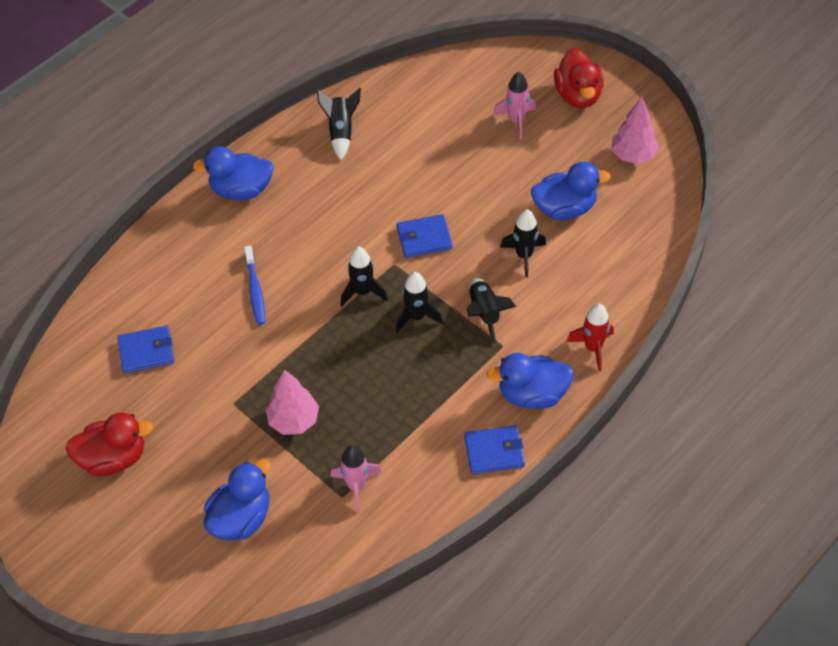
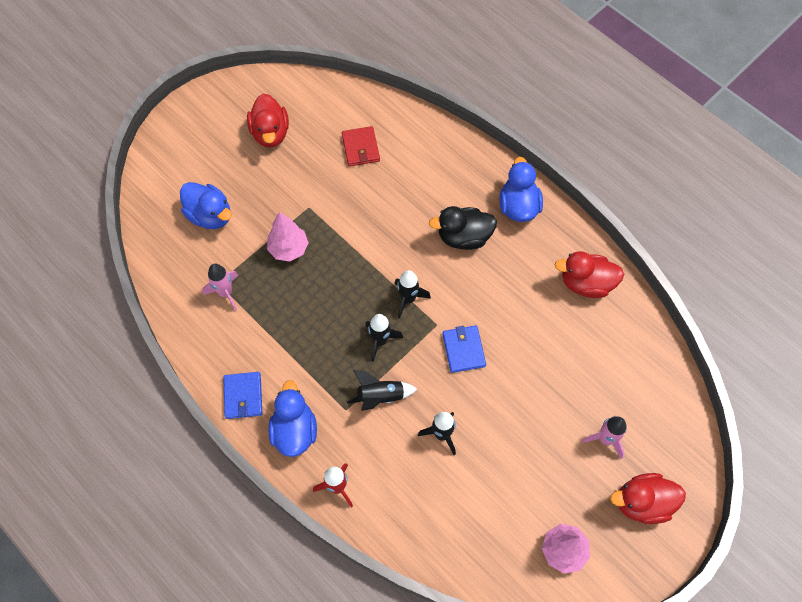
camera: 90 degrees right, 10 degrees up
(146, 351) = (360, 148): blue wallet -> red wallet
(255, 290) = (413, 219): blue toothbrush -> none
(281, 241) = (464, 237): none -> black duck
(341, 131) = (586, 283): black rocket -> red duck
(564, 208) = (496, 476): blue duck -> none

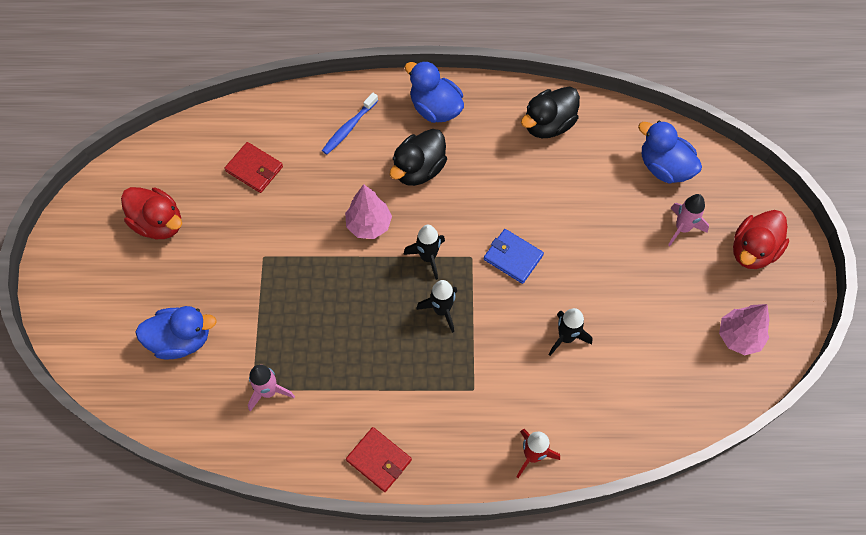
camera: 45 degrees left, 0 degrees up
(243, 396) = (379, 460): blue wallet -> red wallet
(289, 249) = (284, 306): pink tree -> pink tree (369, 225)
(294, 430) = (451, 446): blue duck -> blue duck (664, 167)
(380, 396) = (489, 353): black rocket -> none
(447, 171) = (349, 128): none -> blue toothbrush
(586, 283) = (548, 124): red duck -> black duck

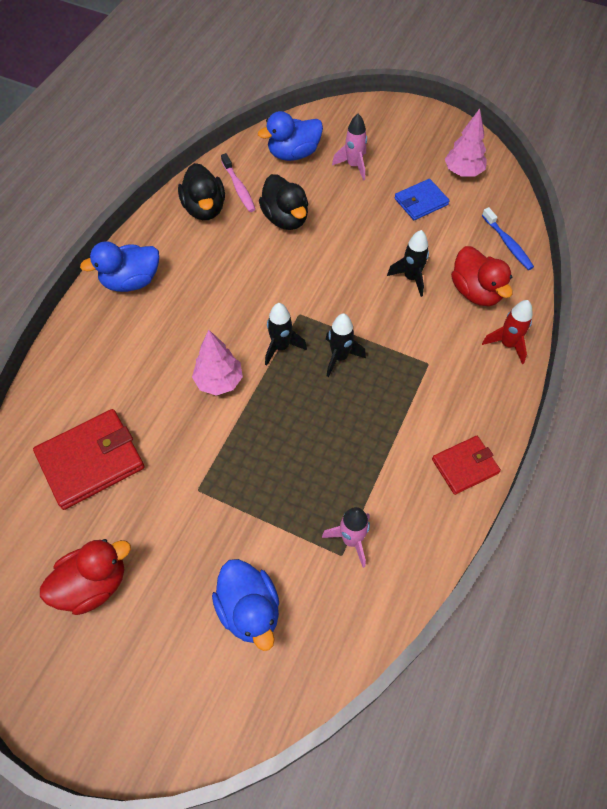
camera: 65 degrees left, 5 degrees down
(181, 340) = (249, 610): blue duck -> blue duck turned 135 degrees clockwise
(254, 169) = (91, 461): red wallet -> red wallet, size x1.66
(349, 128) = (102, 358): blue toothbrush -> blue toothbrush (508, 244)
(419, 169) = (186, 319): black duck -> black duck (285, 218)
(513, 257) = (317, 284): blue wallet -> blue wallet (421, 202)
(590, 140) = (239, 188): none -> pink toothbrush
(753, 250) = (395, 134): red duck -> red duck (476, 292)

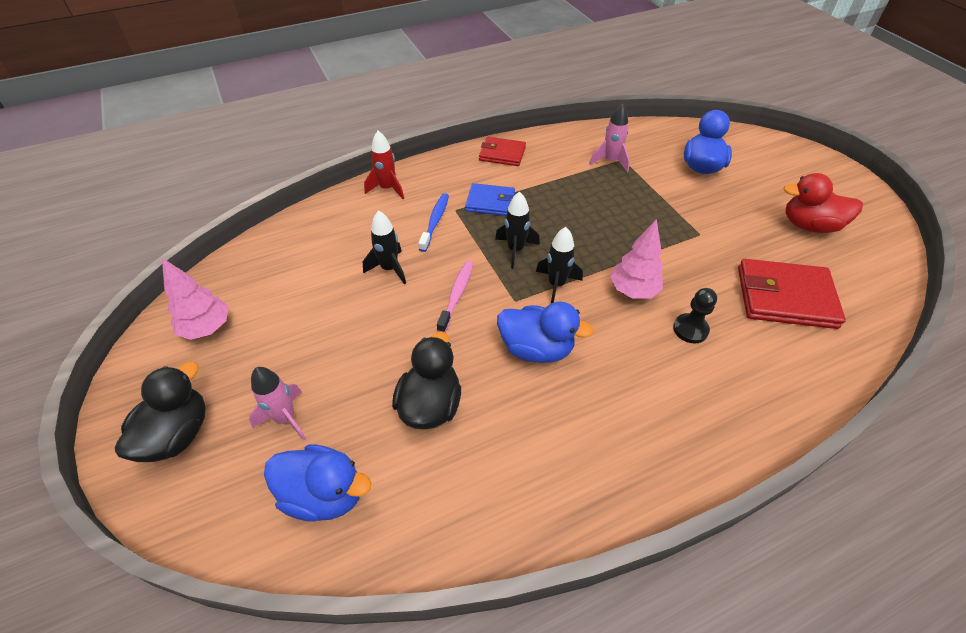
camera: 140 degrees left, 10 degrees down
(131, 281) = (665, 447): blue duck -> blue duck (536, 349)
(155, 375) = (690, 329): none -> black pawn
(204, 208) = (508, 490): black duck -> black duck (177, 435)
(239, 188) = (440, 491): pink toothbrush -> pink toothbrush (457, 295)
(421, 202) = (286, 327): blue wallet -> blue wallet (490, 202)
(476, 292) = (357, 229): red duck -> none
(508, 244) = (280, 244): blue toothbrush -> blue toothbrush (435, 221)

